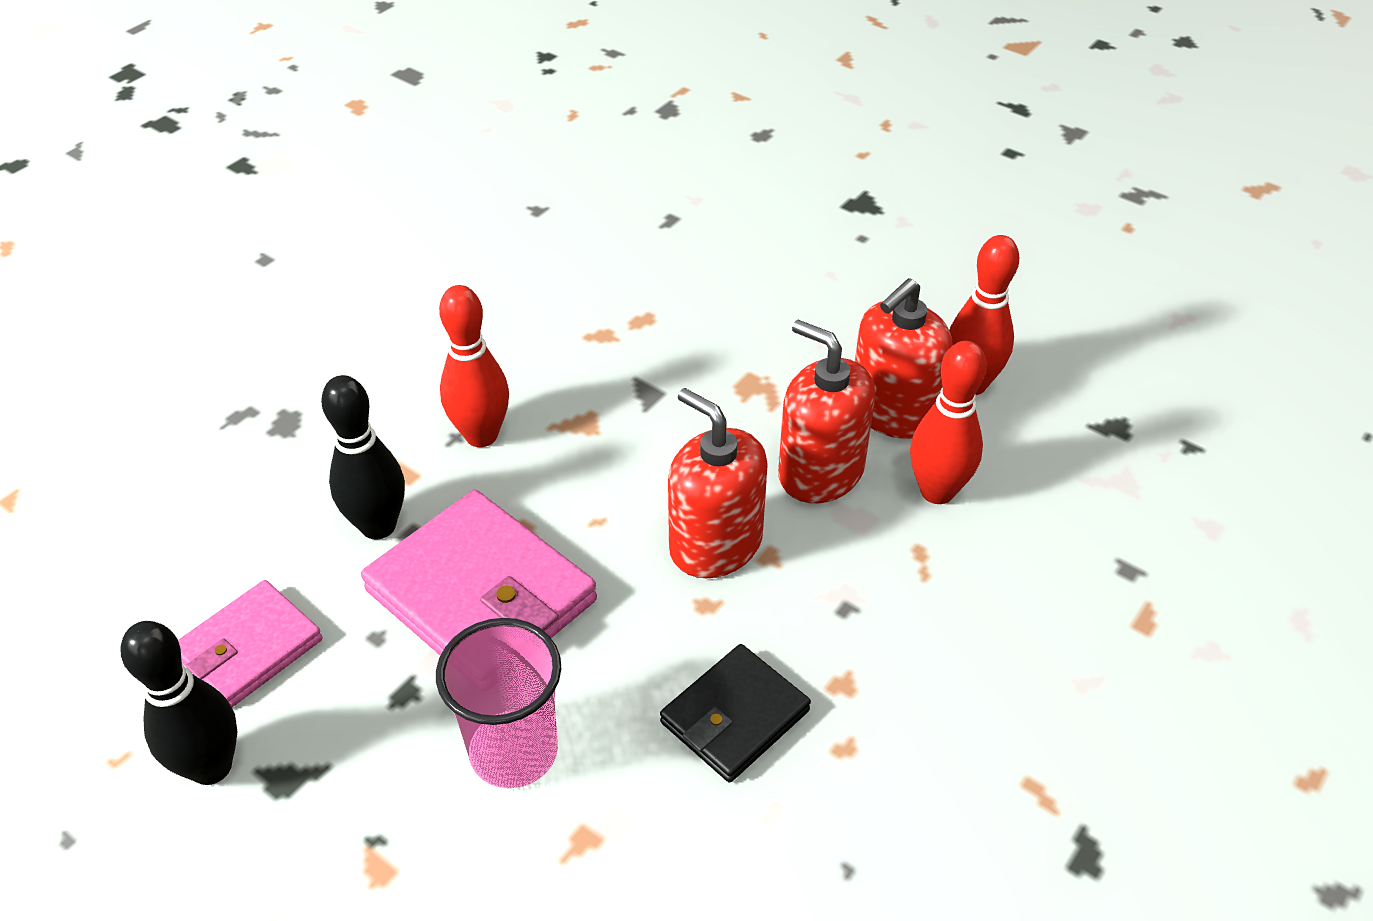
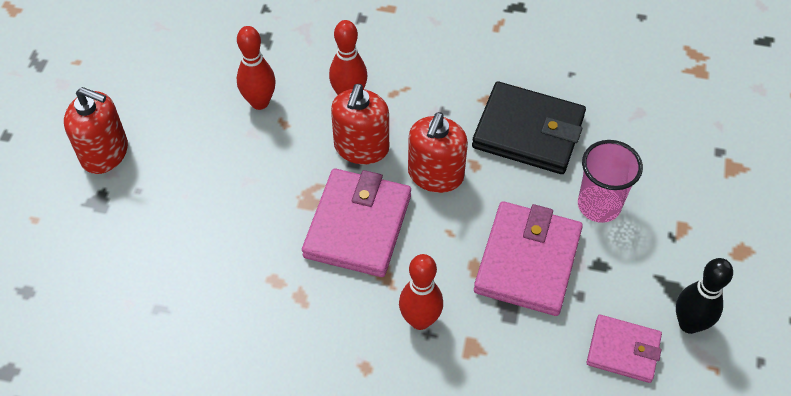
camera: 115 degrees left, 10 degrees up
(378, 526) = (514, 336): black bowling pin -> none
(676, 422) = (358, 226): none -> pink wallet
(734, 717) = (528, 132): black wallet -> black wallet, size x1.67
(893, 412) = (298, 130): red soap dispenser -> red soap dispenser (105, 153)

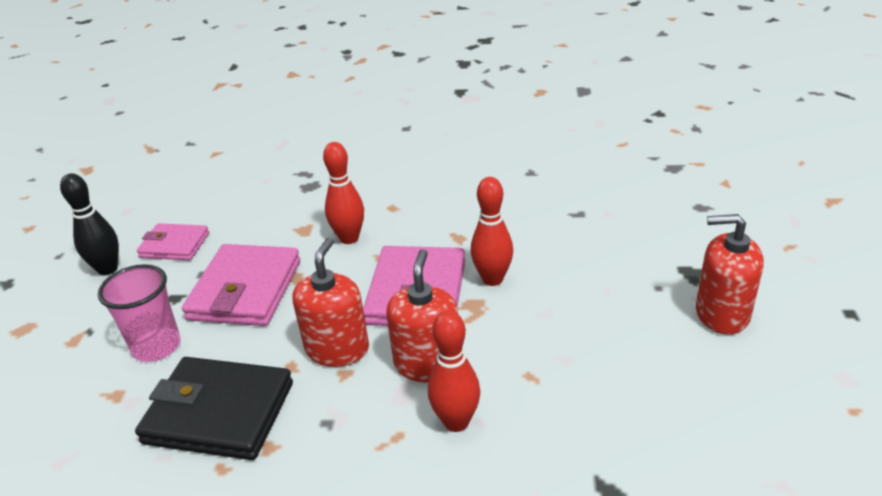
camera: 175 degrees right, 20 degrees down
(259, 102) = (572, 396): red bowling pin -> red bowling pin (492, 279)

